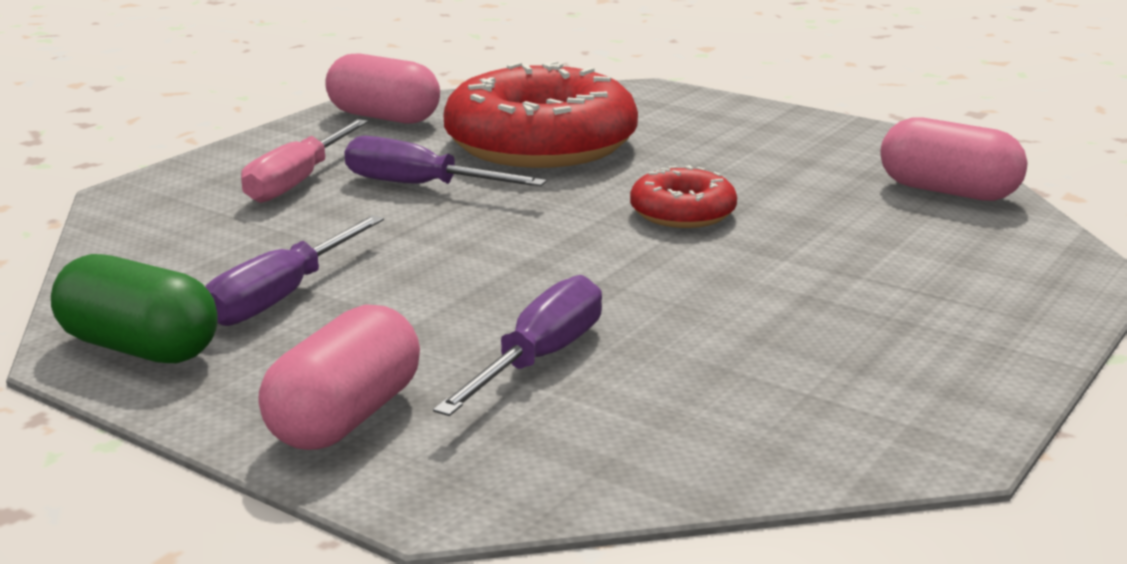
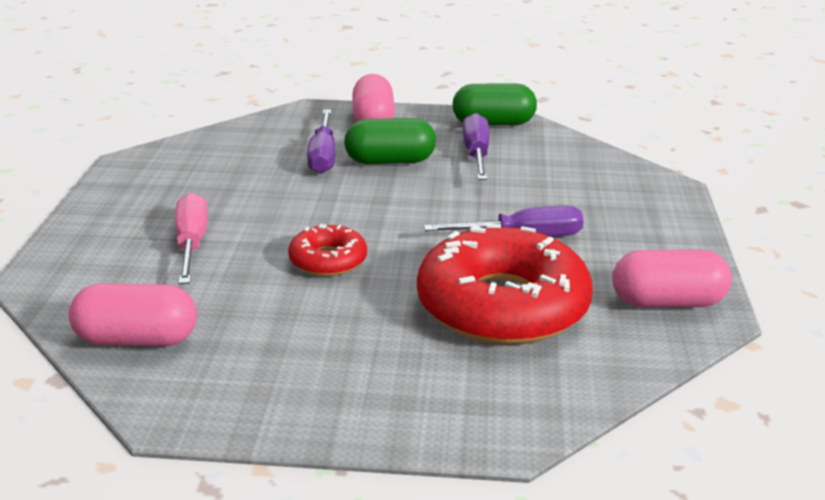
camera: 150 degrees right, 5 degrees up
(298, 181) = (600, 220): pink screwdriver -> pink screwdriver (191, 244)
(437, 319) = (390, 161): none -> green capsule

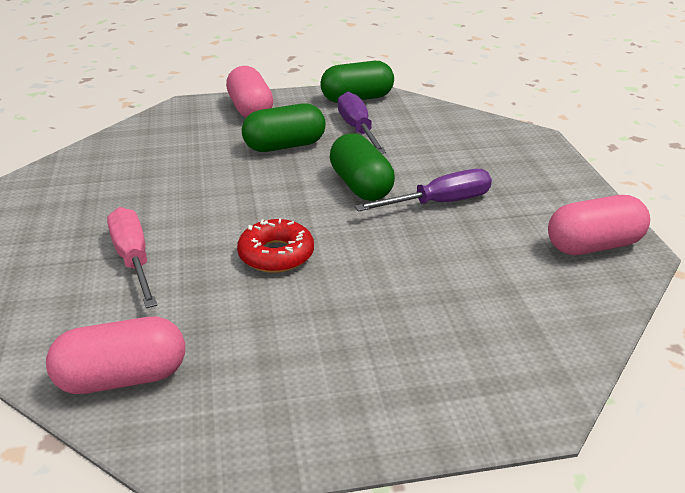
camera: 15 degrees left, 5 degrees up
(323, 156) = (220, 149): purple screwdriver -> none
(448, 210) = (360, 186): none -> green capsule
(502, 306) = (458, 274): red donut -> none

